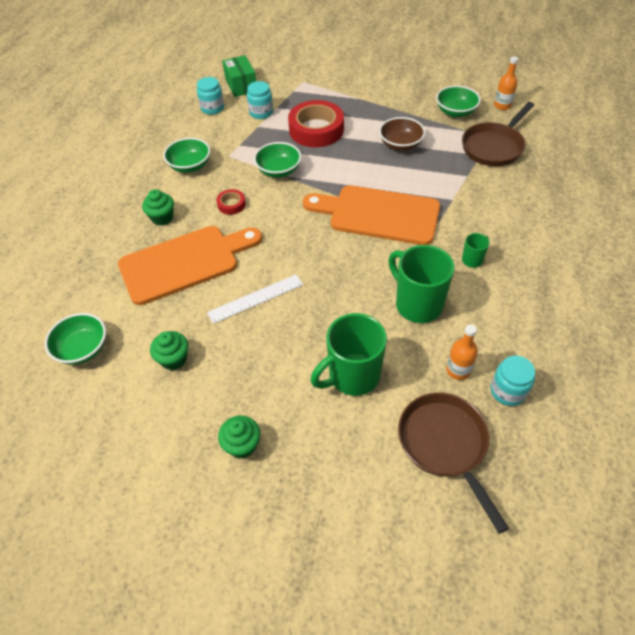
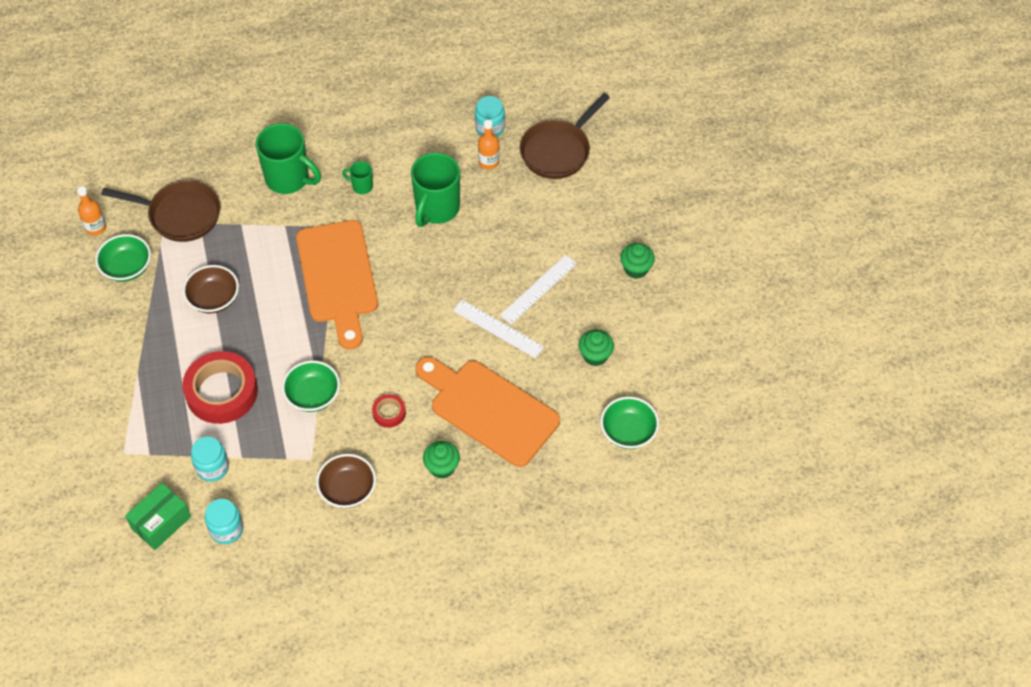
camera: 120 degrees left, 5 degrees up
(190, 166) = (347, 490): green bowl -> brown bowl
(276, 346) = (538, 289): none -> white ruler
(352, 376) = (535, 226): green mug -> green mug (288, 179)

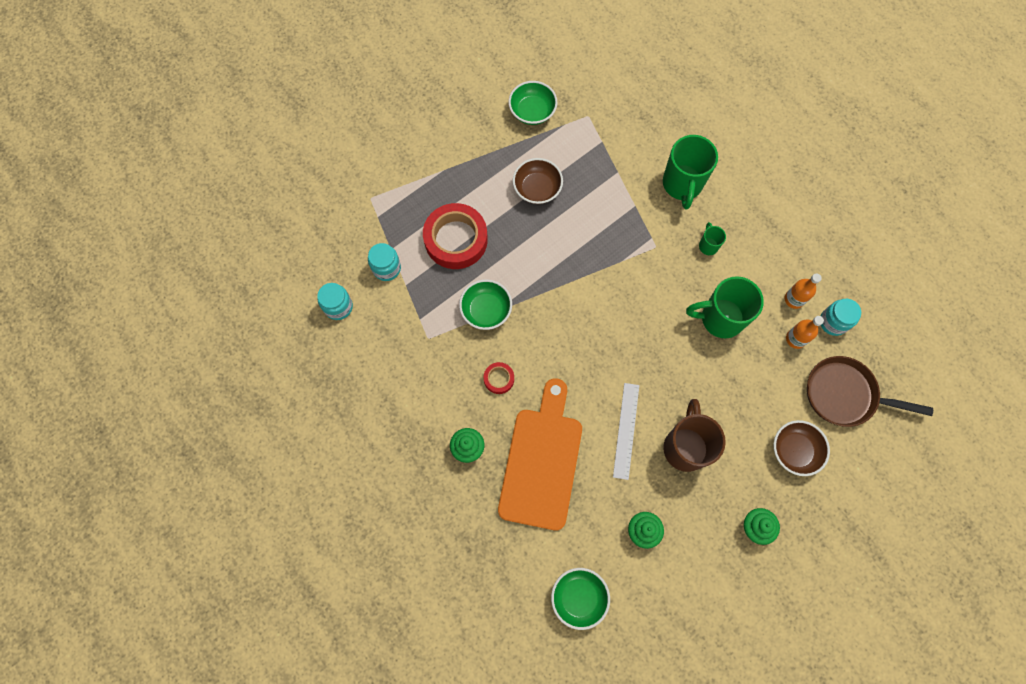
camera: 65 degrees right, 15 degrees up
(96, 228) = (556, 70): orange bottle -> orange bottle (794, 299)
(161, 523) = (323, 256): green box -> none
(180, 215) = (601, 123): brown pan -> none
(338, 277) = (607, 273): orange cutting board -> none
(347, 490) = (413, 381): brown bowl -> brown bowl (794, 450)
(538, 289) = (685, 447): white ruler -> brown mug

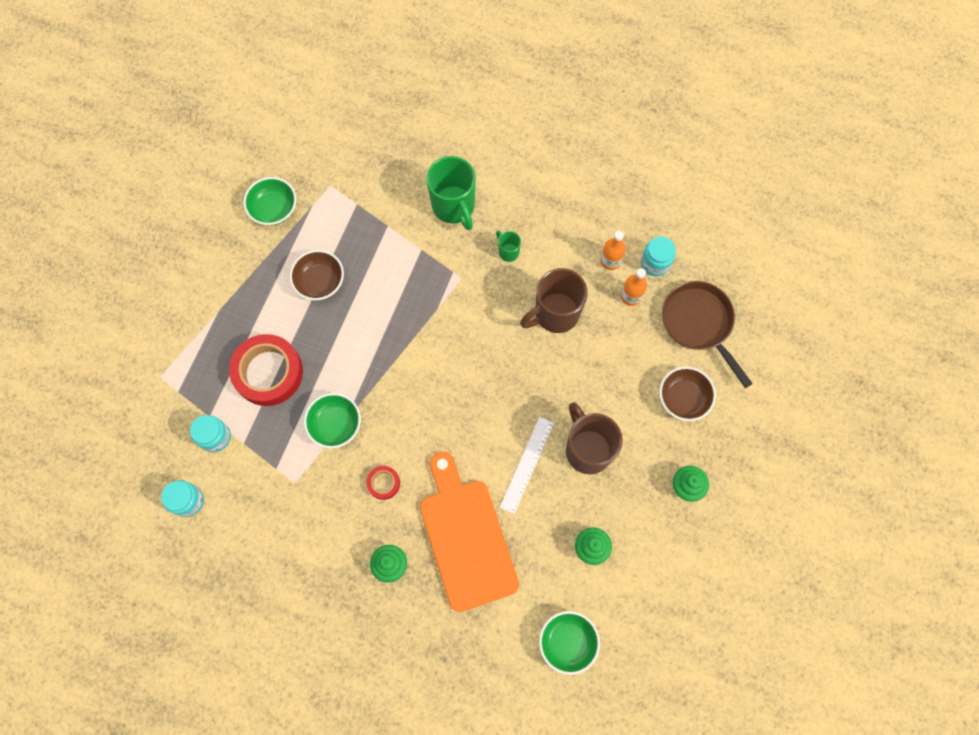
camera: 30 degrees left, 0 degrees up
(626, 430) = (526, 464): white ruler -> white ruler turned 45 degrees clockwise
(720, 318) = (555, 314): green mug -> brown mug
(844, 394) = (699, 323): brown pan -> brown pan turned 75 degrees clockwise

